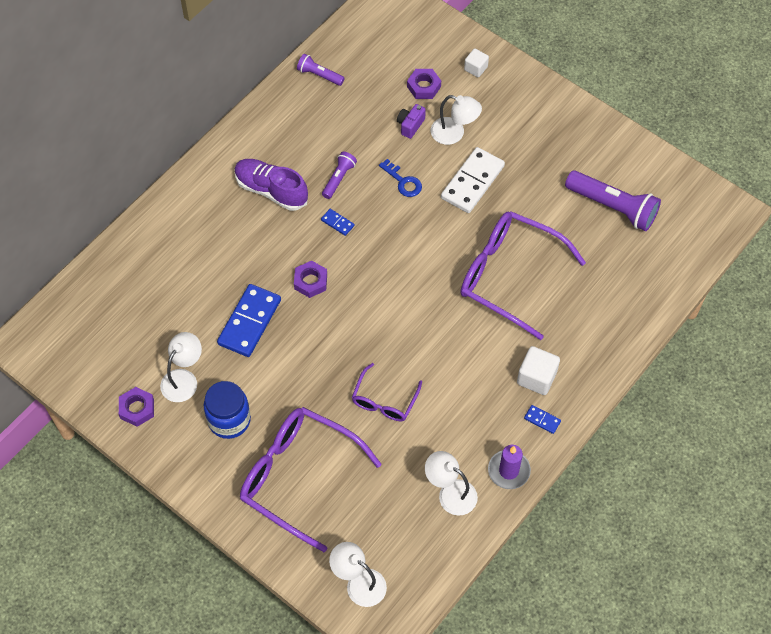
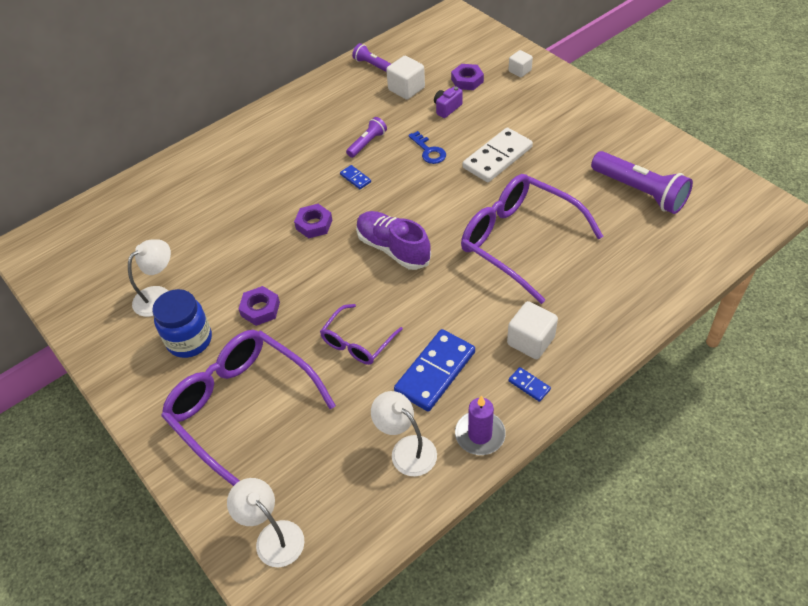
camera: 15 degrees right, 10 degrees down
(137, 409) = (102, 317): purple nut -> purple nut (260, 309)
(249, 322) = (242, 253): blue domino -> blue domino (435, 372)
(271, 190) = (301, 147): purple shoe -> purple shoe (393, 248)
(362, 104) = (406, 89): none -> white cube
(454, 133) = (488, 118): white lamp -> none

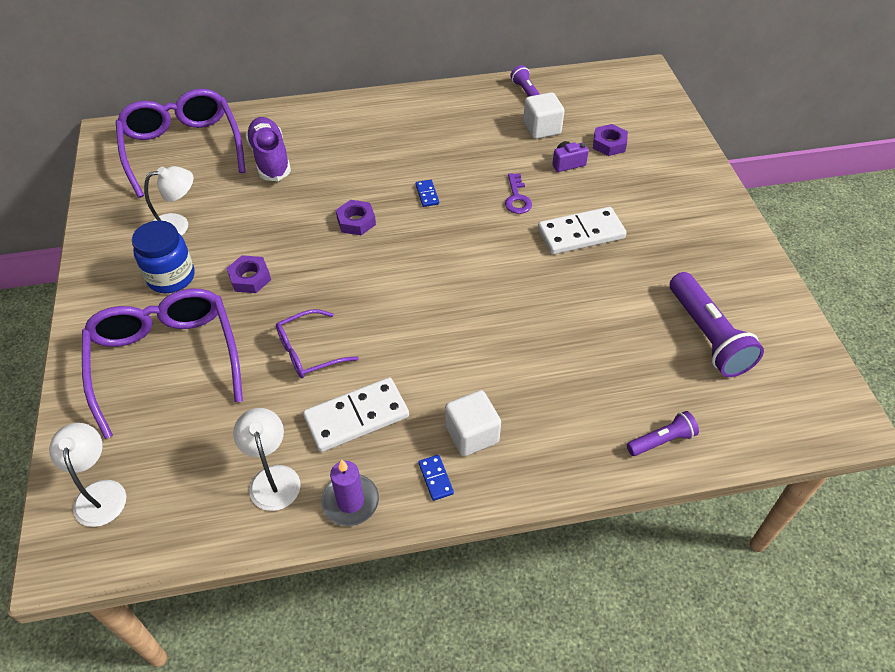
camera: 25 degrees right, 0 degrees up
(367, 143) = (464, 166): purple flashlight -> purple flashlight (661, 440)
(393, 248) = (410, 278): purple shoe -> purple shoe (270, 159)
(429, 151) = (517, 198): blue key -> purple key
(435, 372) = (356, 417): blue domino -> white domino
(518, 241) = (537, 327): purple glasses -> purple glasses (182, 148)
(519, 71) = (672, 155): white cube -> none

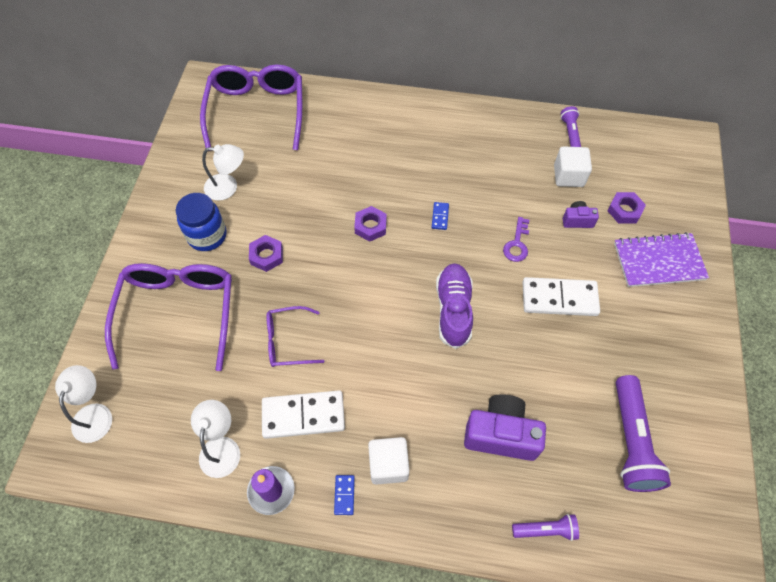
camera: 20 degrees right, 10 degrees up
(270, 159) = (322, 142): purple shoe -> purple shoe (453, 310)
(577, 369) = (501, 434): none -> purple camera
(661, 177) = (658, 261): none -> purple notebook

